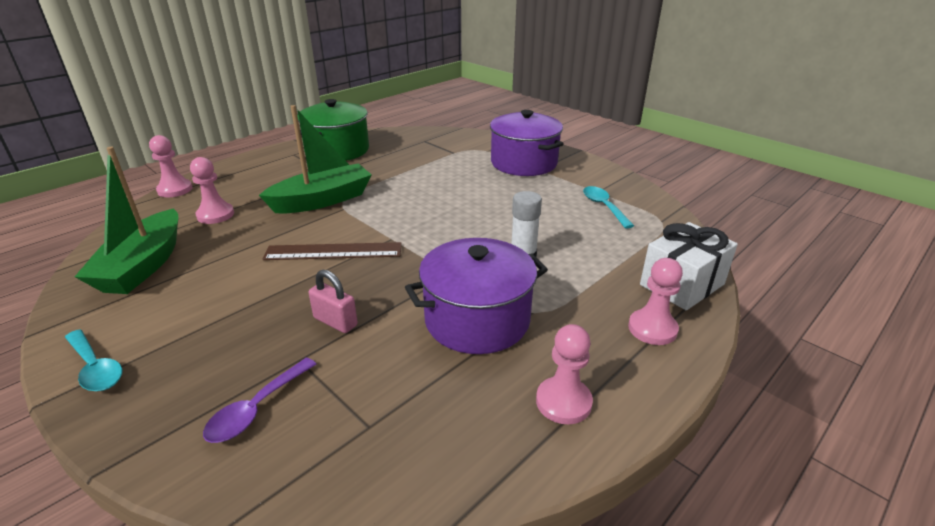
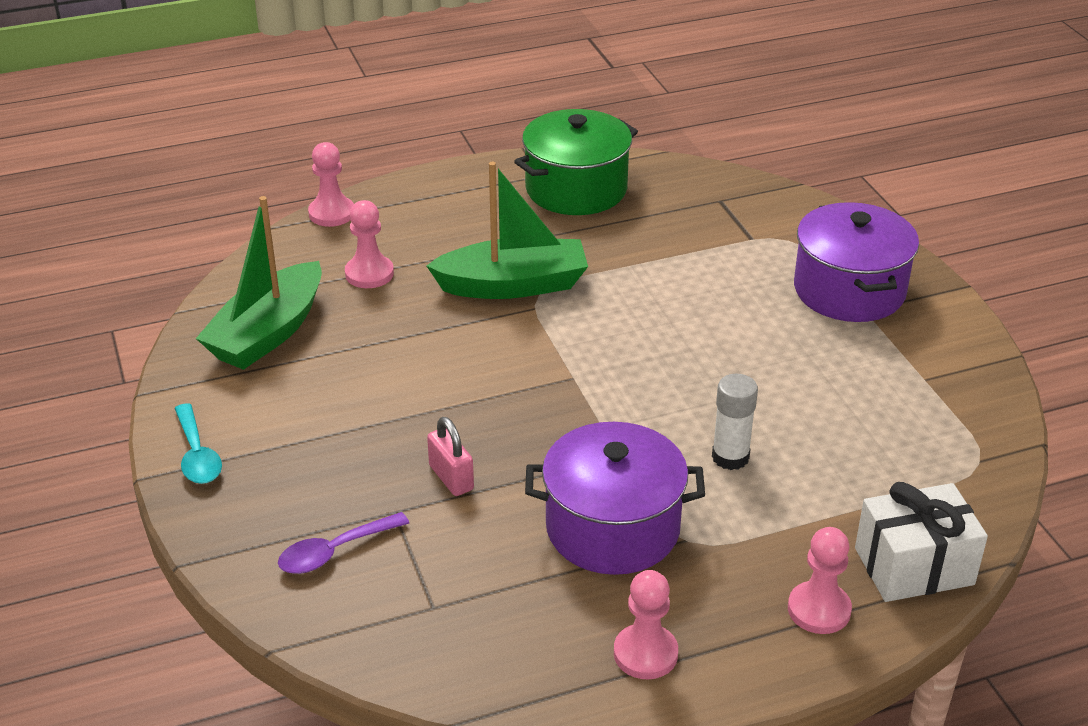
camera: 25 degrees right, 5 degrees up
(333, 252) = (491, 377): brown ruler -> none
(603, 207) = (910, 410): turquoise spoon -> none

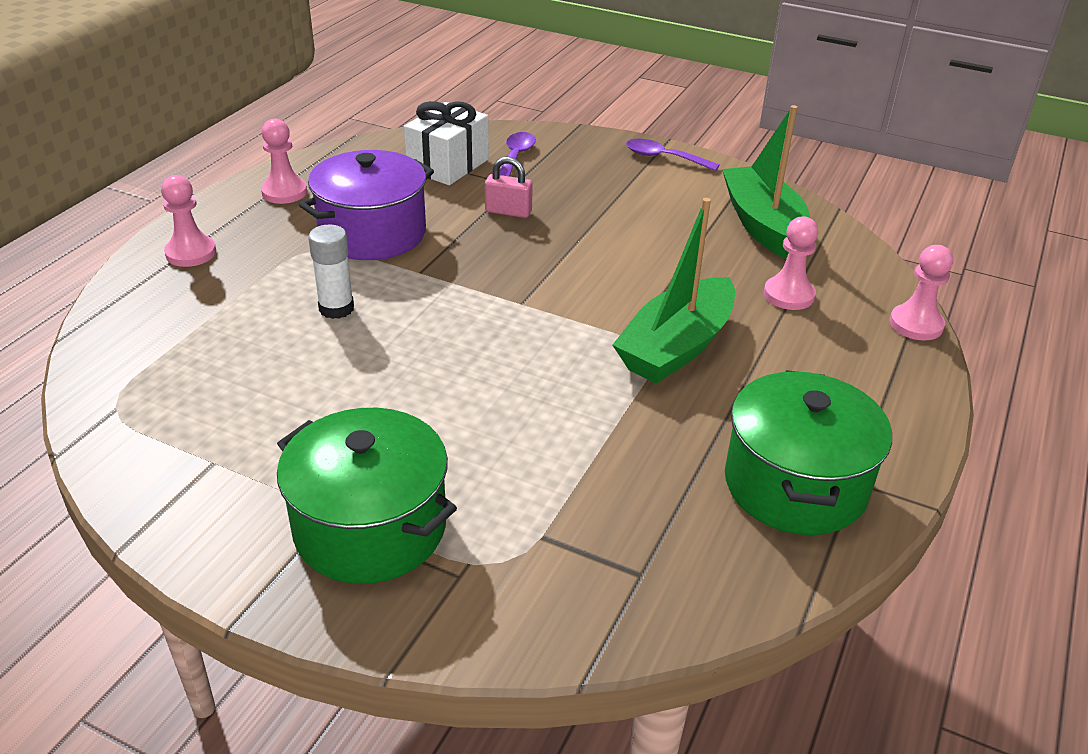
camera: 135 degrees right, 0 degrees up
(197, 455) = (664, 158): turquoise spoon -> purple spoon
(849, 290) = (370, 527): purple pot -> green pot
(914, 566) = (135, 305): white gift -> white gift (448, 165)

